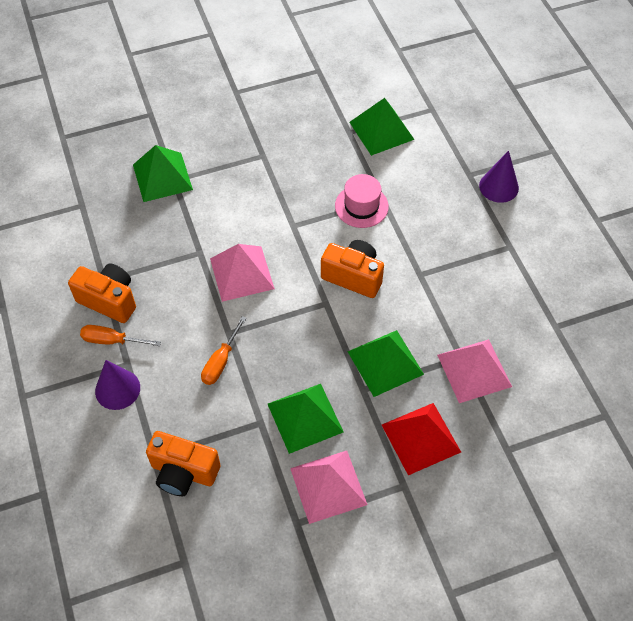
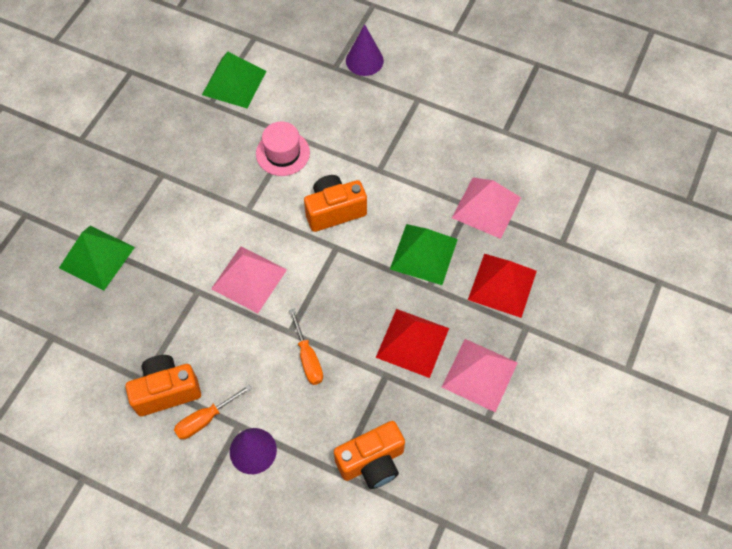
camera: 45 degrees left, 5 degrees up
(305, 418) = (412, 342): green pyramid -> red pyramid

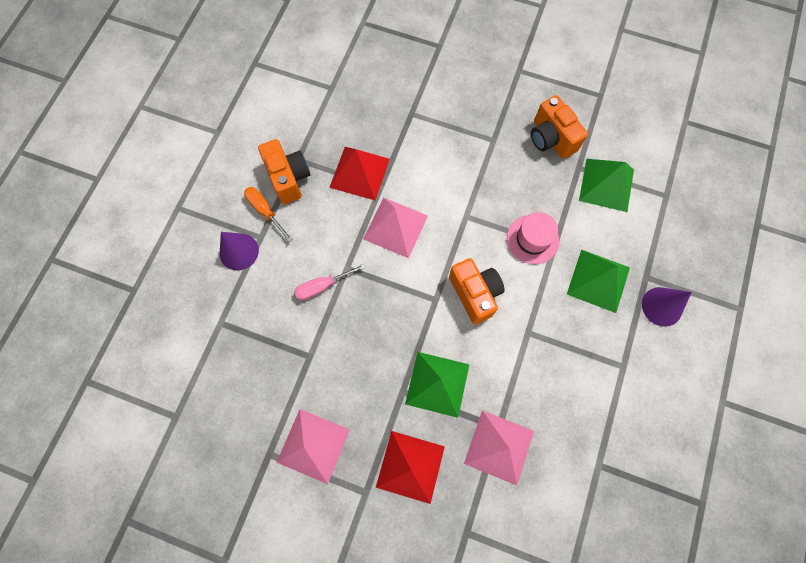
camera: 85 degrees right, 10 degrees up
(96, 257) = (405, 105): green pyramid -> green pyramid (598, 280)
(308, 358) = (322, 286): orange screwdriver -> pink screwdriver
(372, 462) = (229, 350): orange camera -> orange camera (551, 139)
(412, 342) = (342, 379): red pyramid -> red pyramid (359, 173)

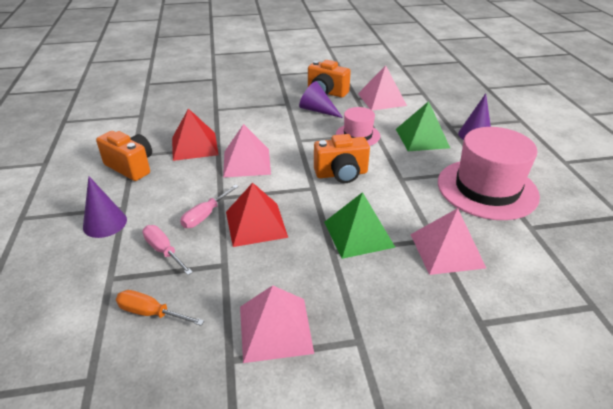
camera: 30 degrees left, 35 degrees down
(265, 211) = (118, 191): orange screwdriver -> orange screwdriver (150, 313)
(271, 313) = (163, 250): none -> pink screwdriver
(410, 466) = (385, 299): red pyramid -> red pyramid (256, 224)
(475, 294) = (341, 174): orange camera -> orange camera turned 135 degrees clockwise
(518, 170) = (317, 110): none -> purple cone
(602, 394) = (487, 189): none -> pink hat
(606, 185) = (382, 99): green pyramid -> pink pyramid

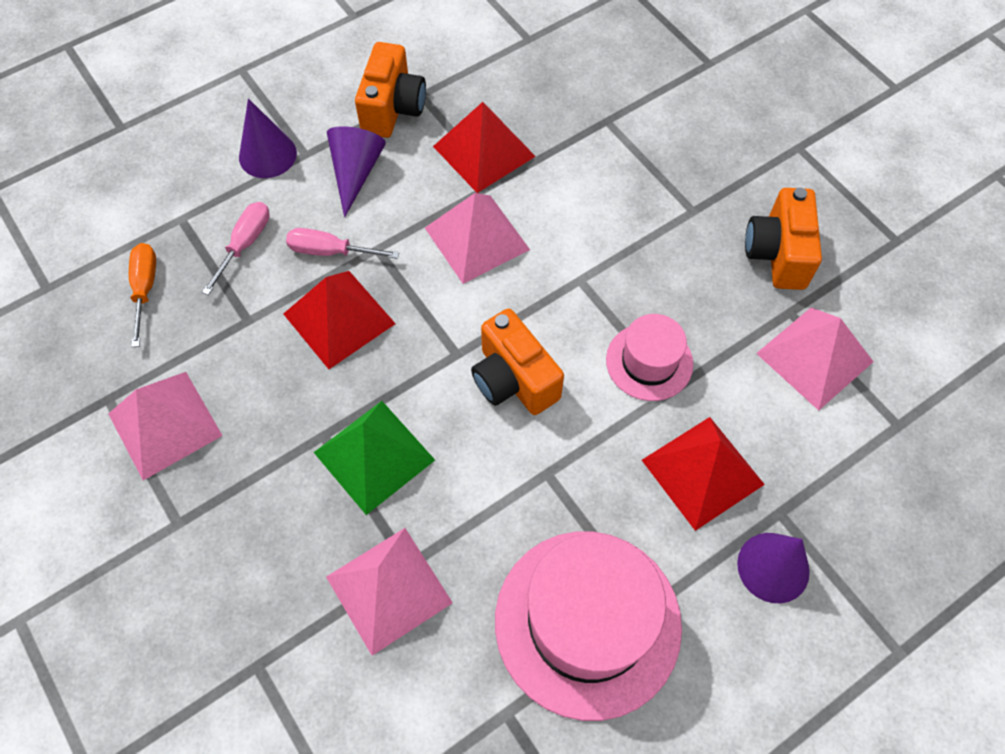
camera: 65 degrees right, 25 degrees up
(317, 110) = (699, 266): purple cone -> purple cone (356, 172)
(422, 138) = (702, 472): green pyramid -> red pyramid

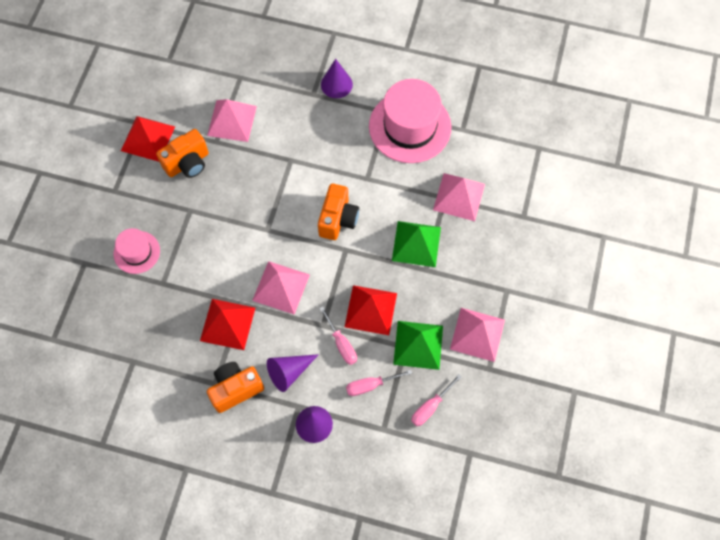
camera: 130 degrees left, 5 degrees up
(145, 288) = (430, 407): orange screwdriver -> pink screwdriver
(233, 338) = (418, 344): none -> green pyramid
(649, 362) = (285, 176): pink hat -> pink hat (137, 252)
(702, 472) = (318, 128): red pyramid -> red pyramid (148, 138)

